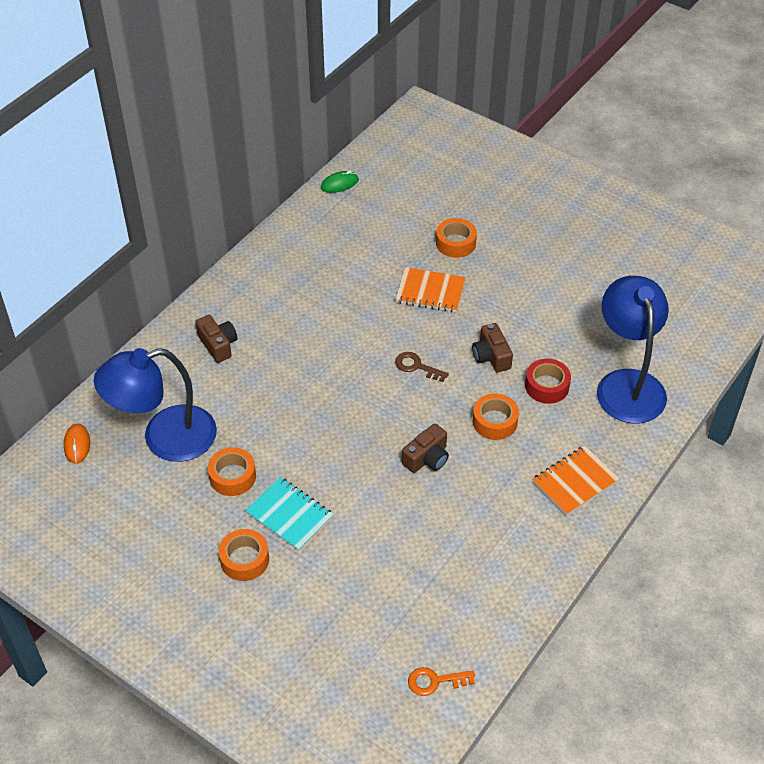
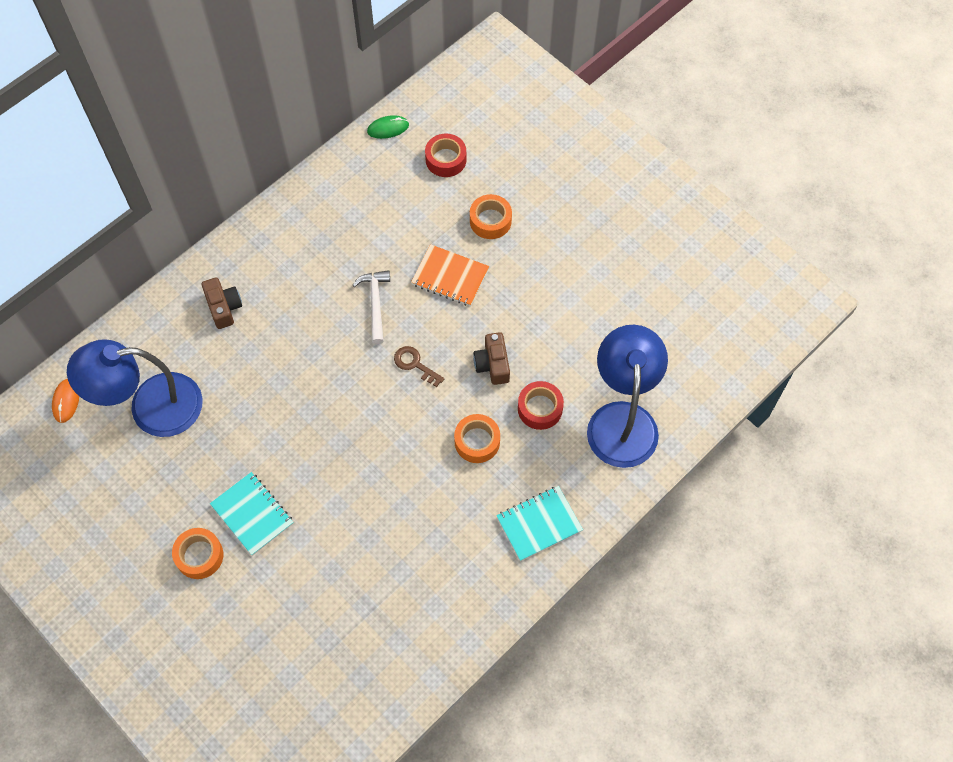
camera: 10 degrees right, 15 degrees up
(232, 476) = (207, 462): orange tape -> none
(365, 323) = (375, 304): none -> white hammer
(400, 201) = (446, 159): none -> red tape
(427, 458) = (400, 472): brown camera -> none
(435, 681) = (349, 717): orange key -> none
(575, 482) = (539, 524): orange notebook -> turquoise notebook

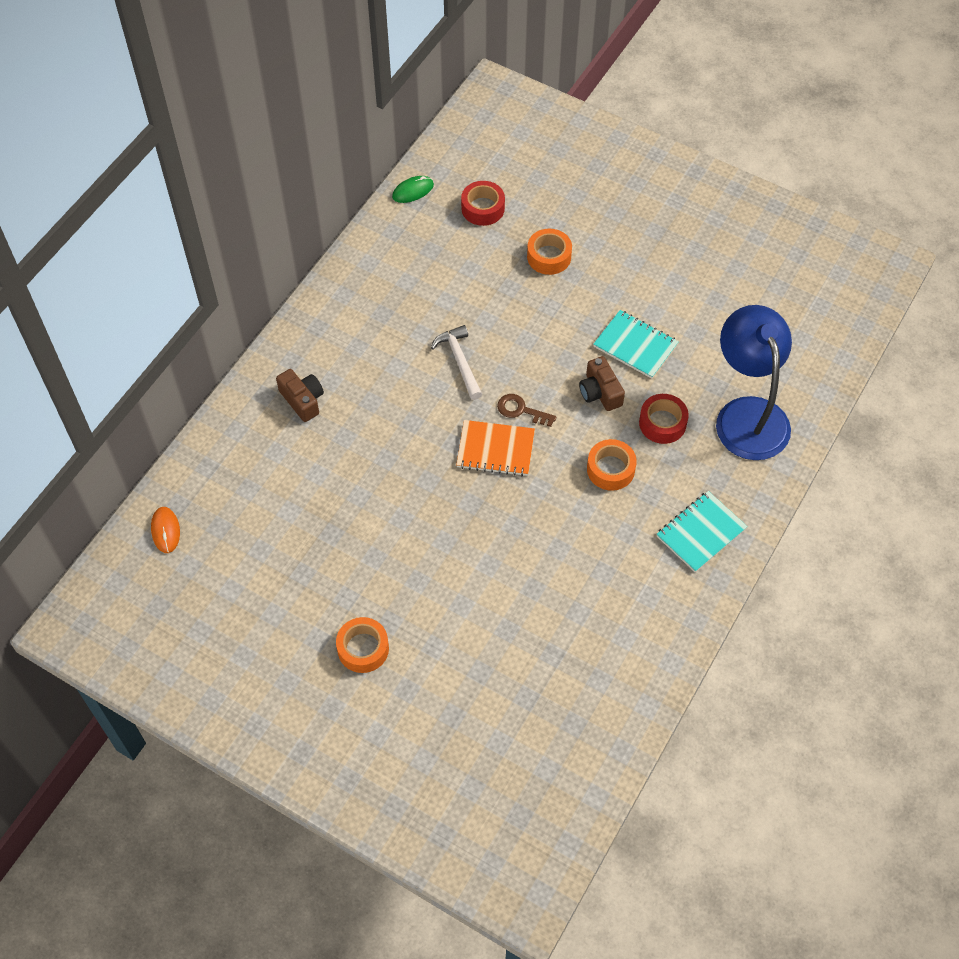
camera: 15 degrees left, 5 degrees down
(151, 407) = (259, 515): blue lamp -> none
(252, 514) = (404, 594): turquoise notebook -> turquoise notebook (635, 346)
(450, 276) = (527, 318): orange notebook -> orange notebook (495, 449)

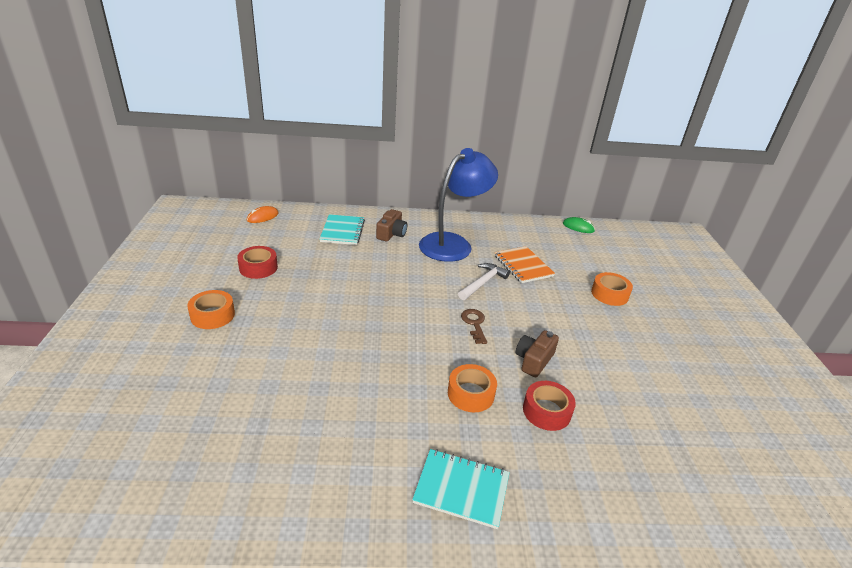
camera: 55 degrees right, 25 degrees down
(483, 208) = (604, 255): red tape -> red tape (258, 267)
(495, 449) = (429, 322): orange notebook -> orange notebook (523, 266)
(635, 346) = (596, 365): turquoise notebook -> turquoise notebook (342, 231)
(747, 414) = (621, 473): blue lamp -> blue lamp (453, 243)

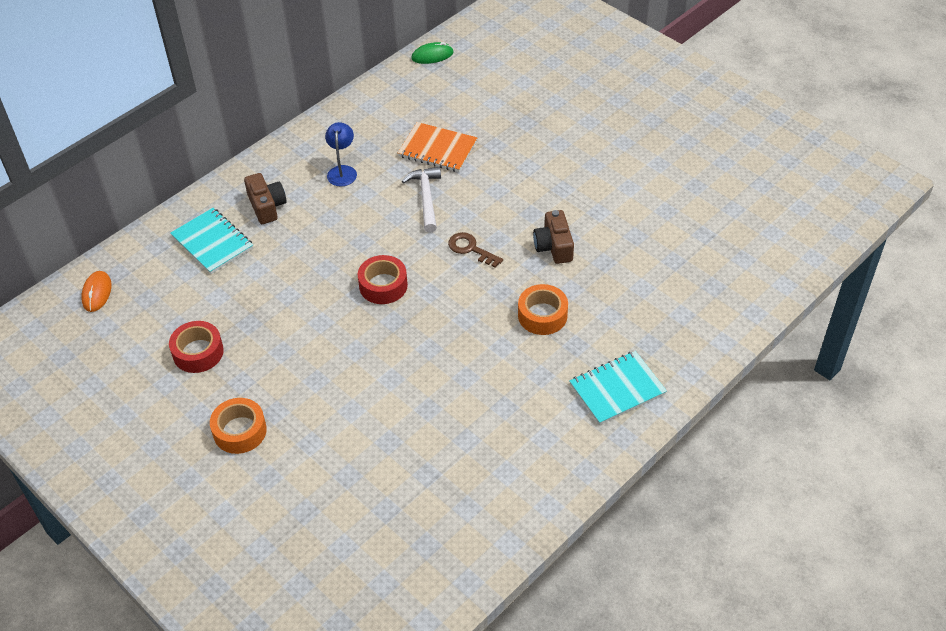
camera: 40 degrees left, 15 degrees up
(453, 243) = (342, 171): blue lamp -> blue lamp, size x0.43
(546, 411) = (608, 284): red tape -> red tape (383, 285)
(609, 294) = (541, 126): orange tape -> none

